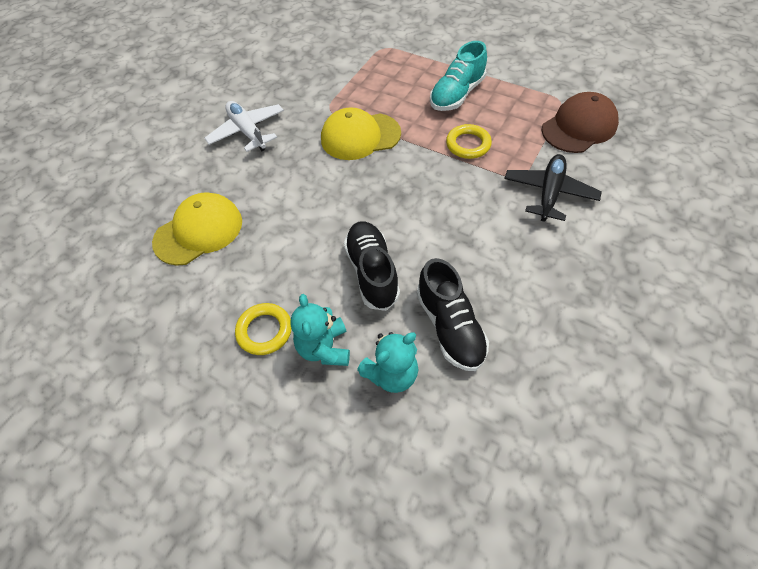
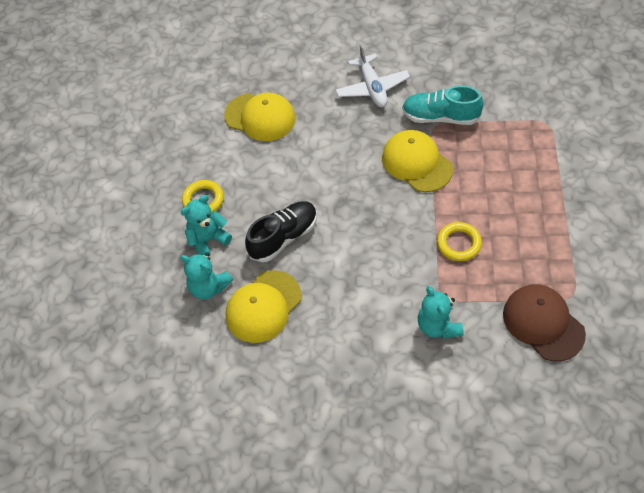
camera: 65 degrees right, 0 degrees up
(247, 131) = (372, 87): white plane -> white plane turned 135 degrees clockwise
(450, 327) = (263, 306): black shoe -> yellow cap
(457, 95) = (520, 208): turquoise shoe -> turquoise shoe (440, 117)
(549, 193) = (438, 326): black plane -> turquoise teddy bear
(579, 127) = (543, 323): brown cap -> brown cap turned 150 degrees counterclockwise

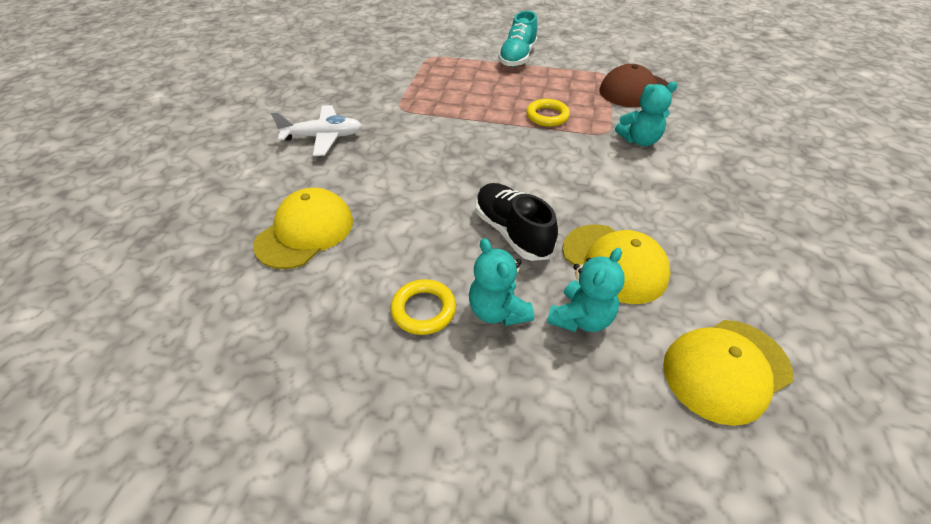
camera: 85 degrees left, 10 degrees down
(416, 163) = (442, 124): yellow cap -> yellow cap (726, 369)
(440, 117) = (392, 103): turquoise shoe -> turquoise shoe (517, 57)

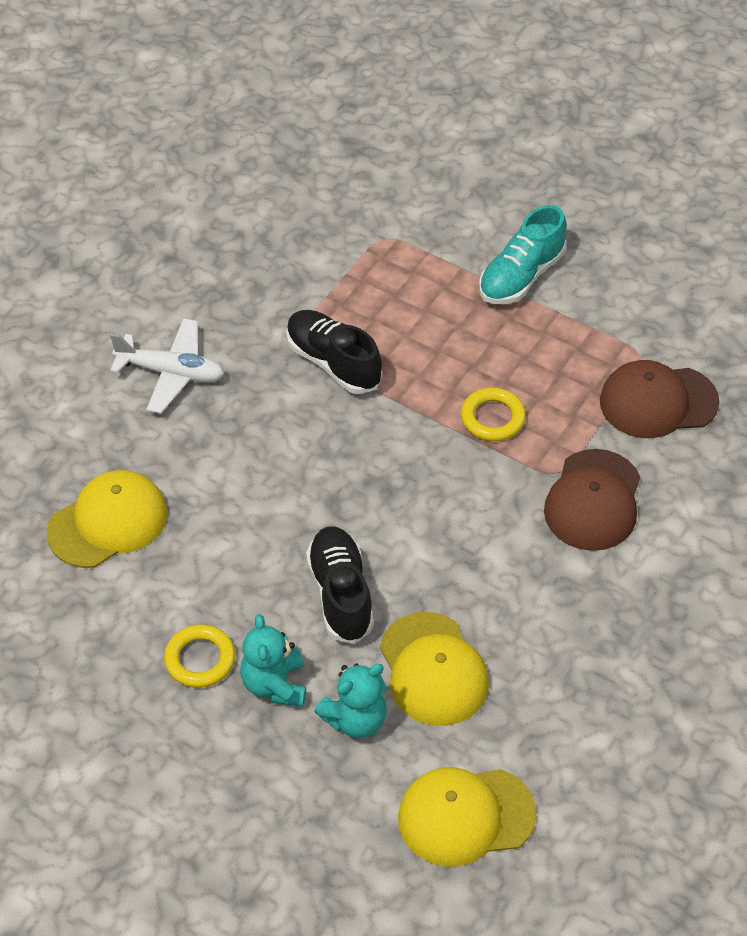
camera: 20 degrees right, 5 degrees up
(431, 111) = (333, 363): none -> black shoe
(639, 140) = (593, 501): turquoise teddy bear -> brown cap

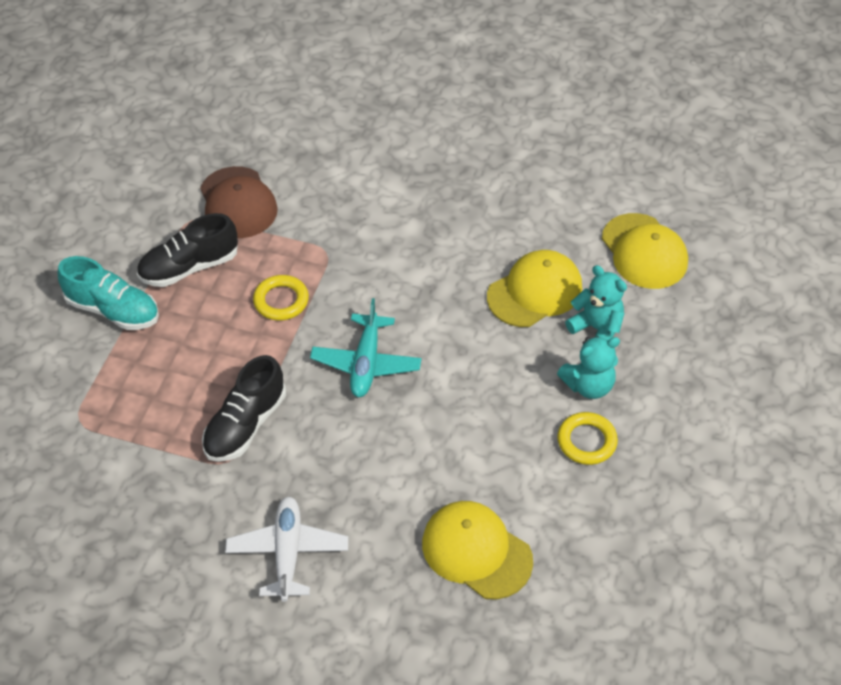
camera: 105 degrees left, 0 degrees up
(340, 594) = (489, 363): black shoe -> black shoe (189, 267)
(379, 478) = (366, 363): none -> turquoise plane
(593, 501) = (347, 226): brown cap -> none

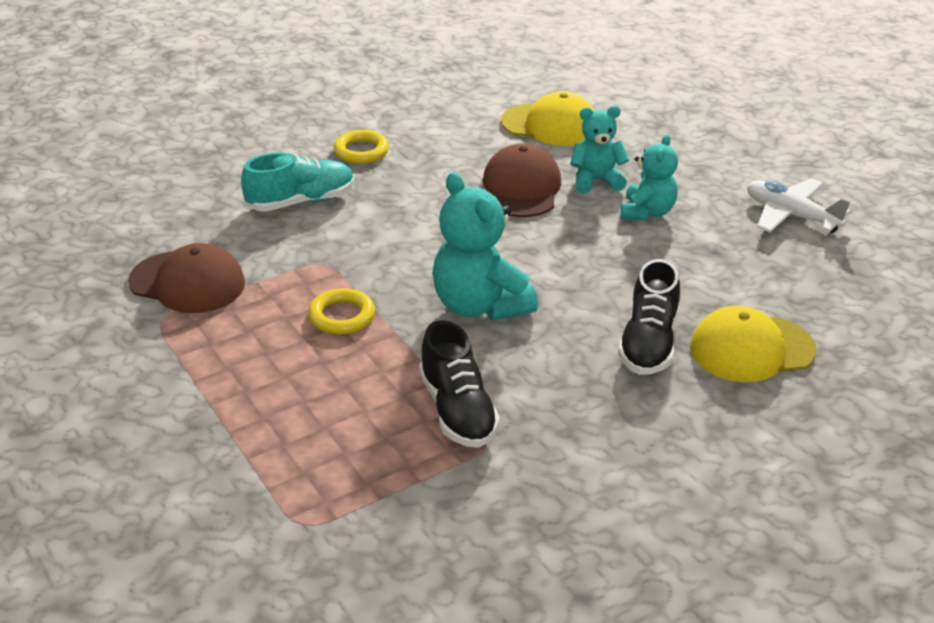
camera: 50 degrees left, 15 degrees down
(113, 310) = (195, 426): turquoise shoe -> turquoise shoe (301, 201)
(189, 267) = (218, 350): black shoe -> black shoe (648, 343)
(288, 552) = (638, 458): white plane -> white plane (790, 215)
(366, 363) = (480, 305): turquoise plane -> turquoise teddy bear
(535, 292) = (521, 188): yellow cap -> brown cap
(586, 441) = (700, 240): yellow ring -> yellow ring (361, 151)

